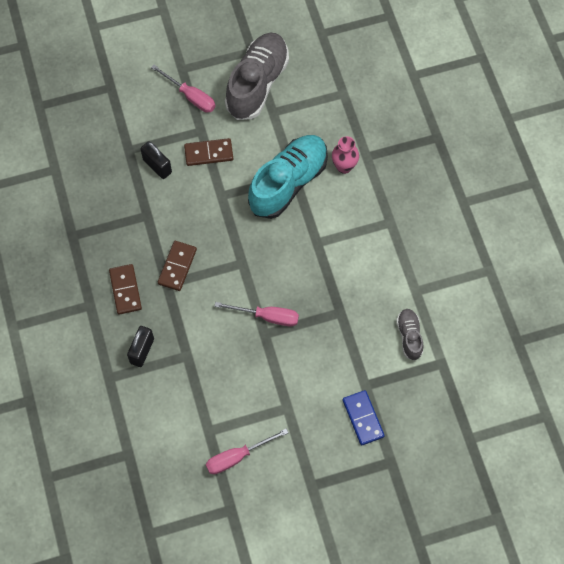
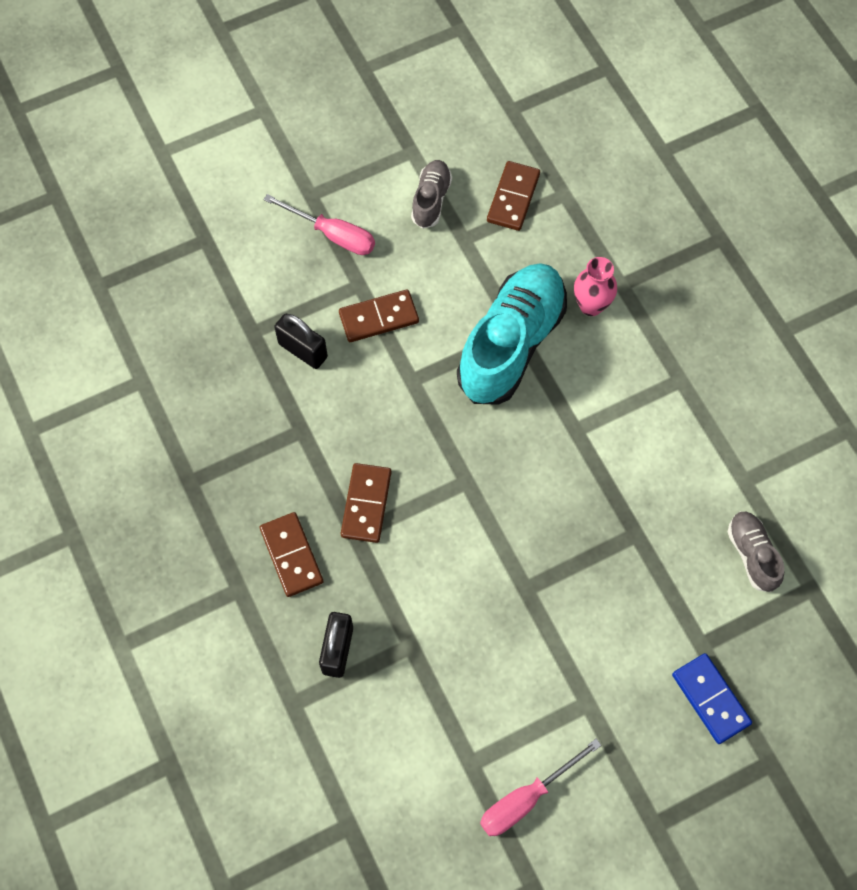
camera: 10 degrees left, 0 degrees up
(257, 84) = (431, 200): grey shoe -> grey shoe, size x0.49
(267, 316) = (524, 560): pink screwdriver -> none
(309, 90) = (513, 198): none -> brown domino

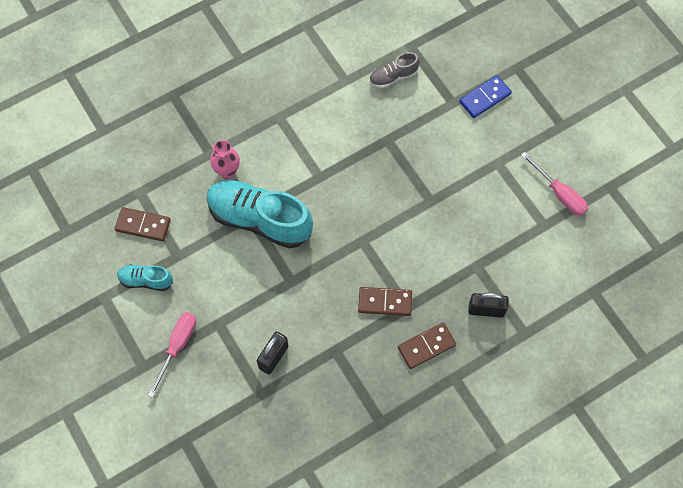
camera: 95 degrees left, 0 degrees up
(379, 318) = (244, 307): brown domino -> none
(431, 200) = (146, 280): grey shoe -> turquoise shoe

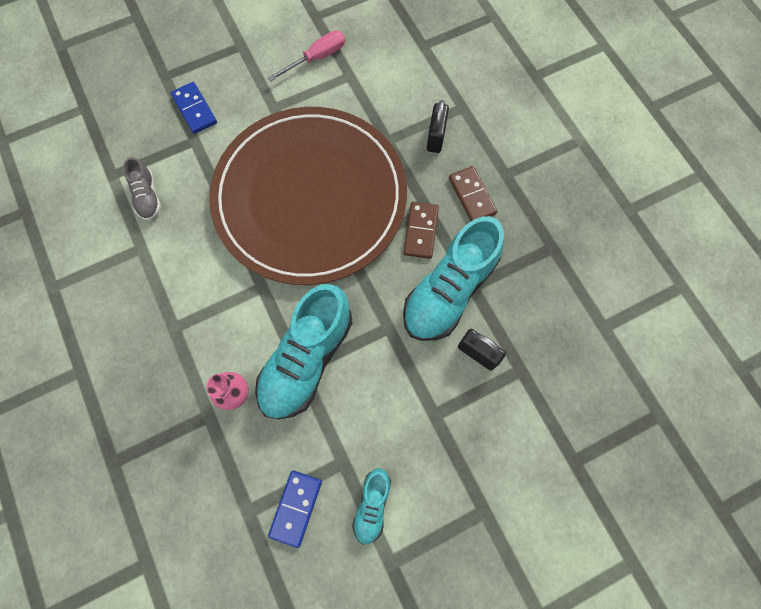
camera: 85 degrees left, 5 degrees up
(143, 225) = (296, 508): brown domino -> blue domino
(177, 346) = (460, 466): pink screwdriver -> none
(329, 330) = (449, 290): none -> turquoise shoe
(408, 205) = (310, 197): none -> brown plate

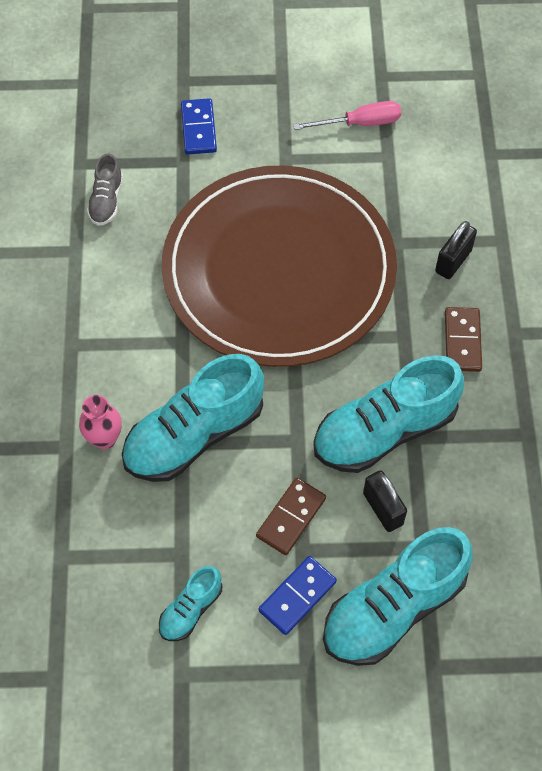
camera: 25 degrees right, 10 degrees down
(296, 508) = (111, 576): blue domino -> blue domino (297, 596)
(421, 231) = (384, 355): brown domino -> brown domino (291, 517)
(523, 429) = (393, 608): none -> turquoise shoe

